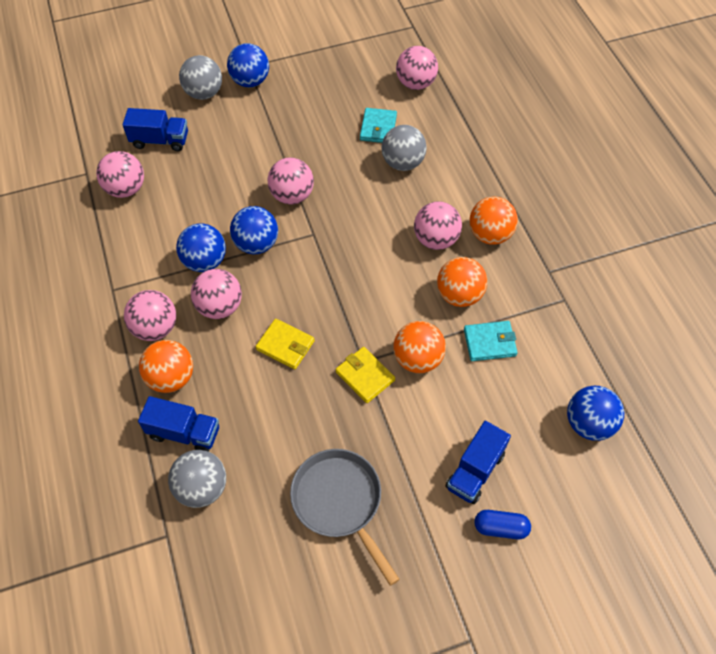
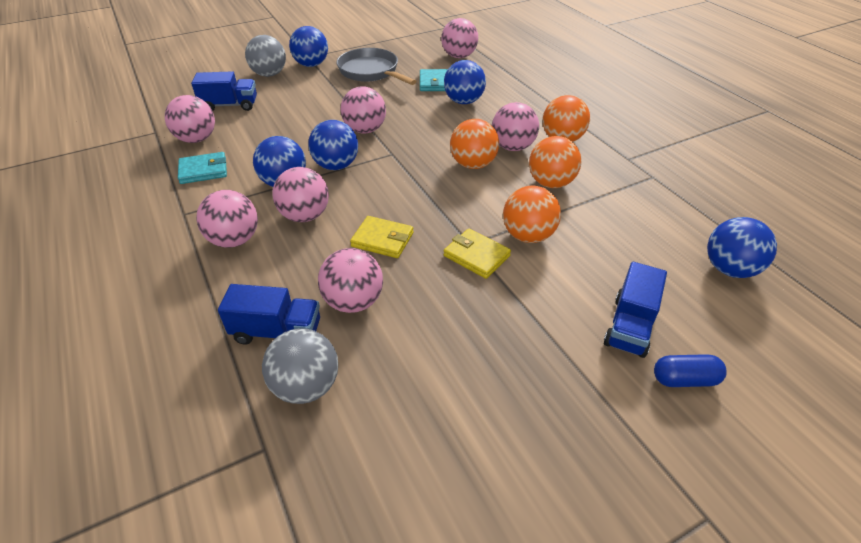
camera: 10 degrees left, 15 degrees down
(171, 378) = (256, 281): orange ball -> orange ball (473, 164)
(250, 411) = (353, 302): none -> pink ball
(340, 502) = (483, 379): grey pan -> grey pan (371, 72)
(403, 163) = (463, 101): grey ball -> blue ball
(489, 342) = (596, 215): turquoise wallet -> turquoise wallet (203, 170)

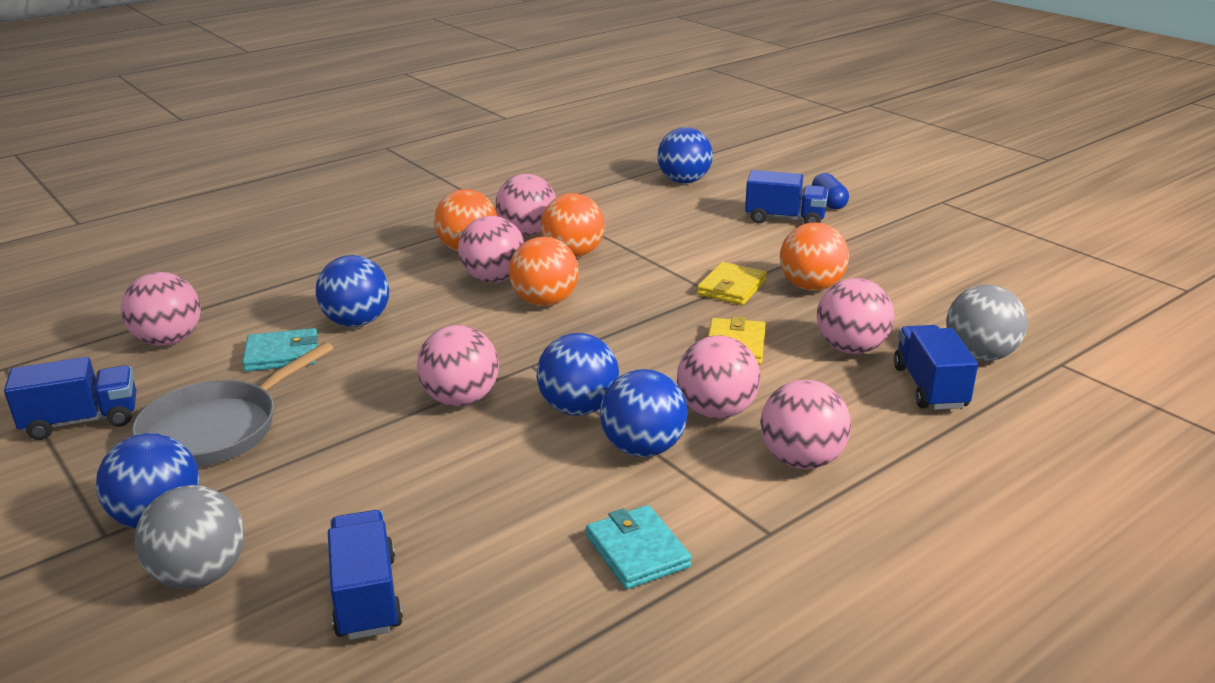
camera: 100 degrees left, 15 degrees down
(196, 139) = (526, 601): pink ball -> pink ball (527, 232)
(393, 45) = (82, 421): none -> blue truck
(528, 236) = (681, 263): orange ball -> orange ball (811, 287)

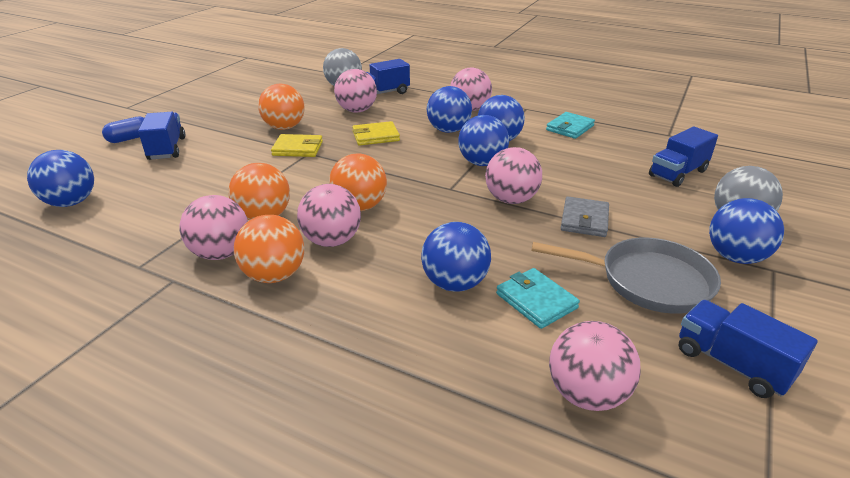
camera: 115 degrees left, 5 degrees up
(360, 437) = (584, 220): none -> grey wallet
(716, 411) = (448, 130): pink ball -> blue ball

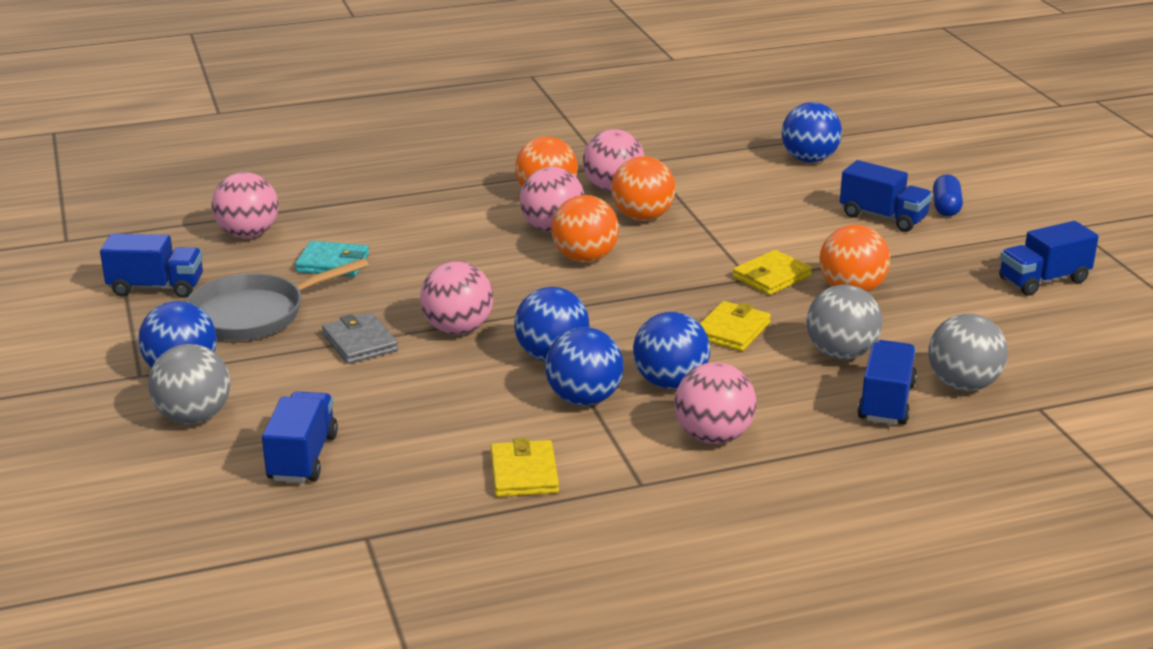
camera: 135 degrees right, 5 degrees down
(211, 98) = (1043, 280): none -> blue truck
(357, 111) = (841, 354): pink ball -> grey ball
(455, 283) = (409, 247): blue ball -> none
(570, 128) = (524, 473): turquoise wallet -> yellow wallet

